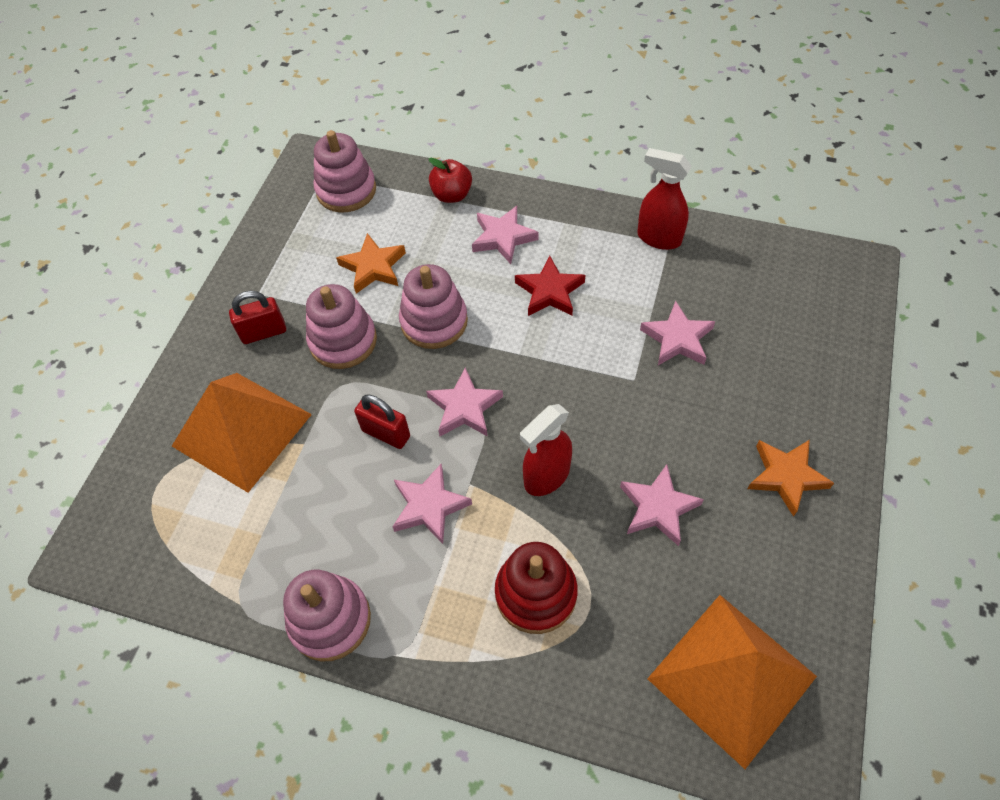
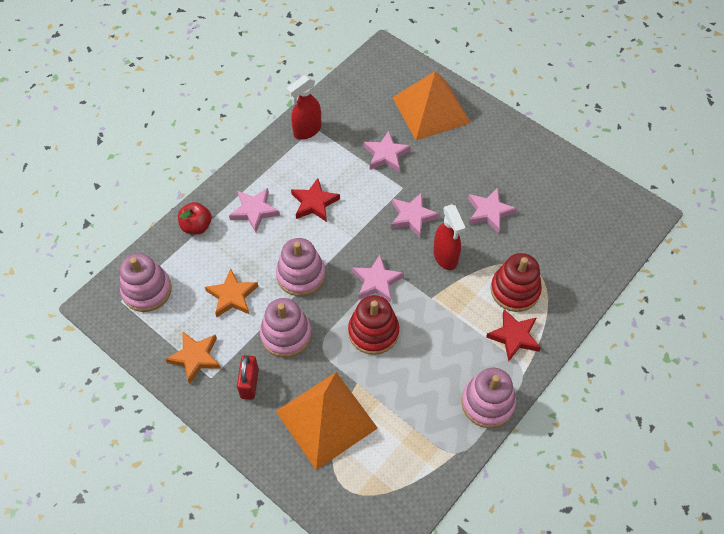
camera: 70 degrees left, 0 degrees up
(386, 433) = (373, 332): red padlock -> red stacking toy
(429, 506) = (436, 325): pink star -> pink star (412, 217)
(454, 620) = (514, 336): none -> red star
(732, 677) = (593, 222): orange pyramid -> orange pyramid (431, 109)
(786, 476) = (497, 148): orange star -> orange star (195, 357)

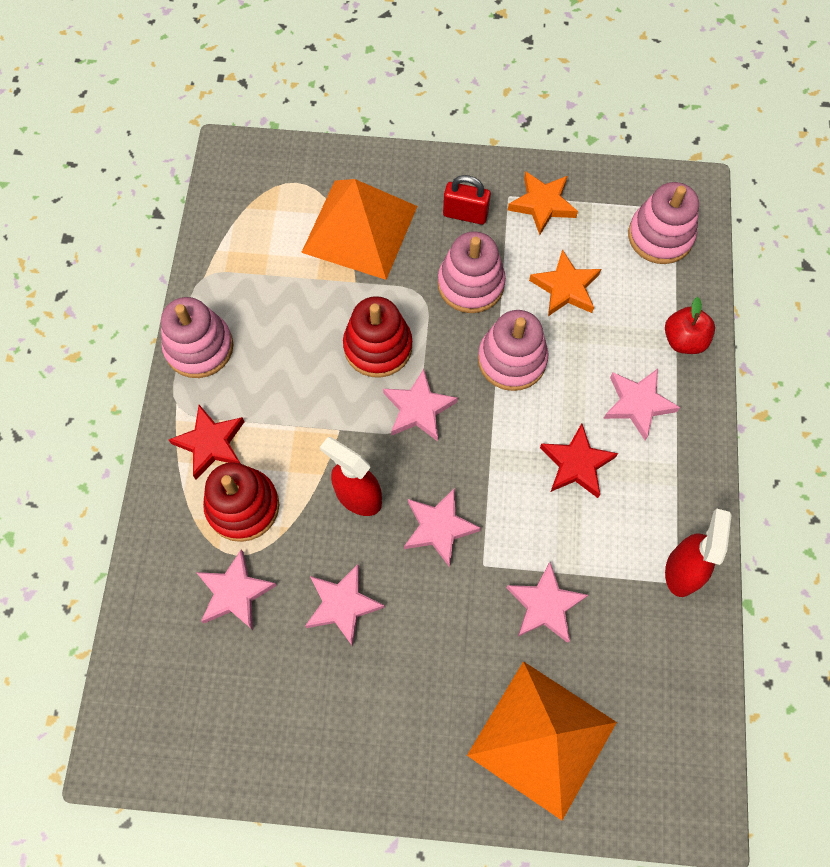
camera: 145 degrees right, 10 degrees up
(249, 383) = (465, 214): red padlock -> red padlock turned 45 degrees counterclockwise
(544, 250) = (235, 592): none -> pink star

